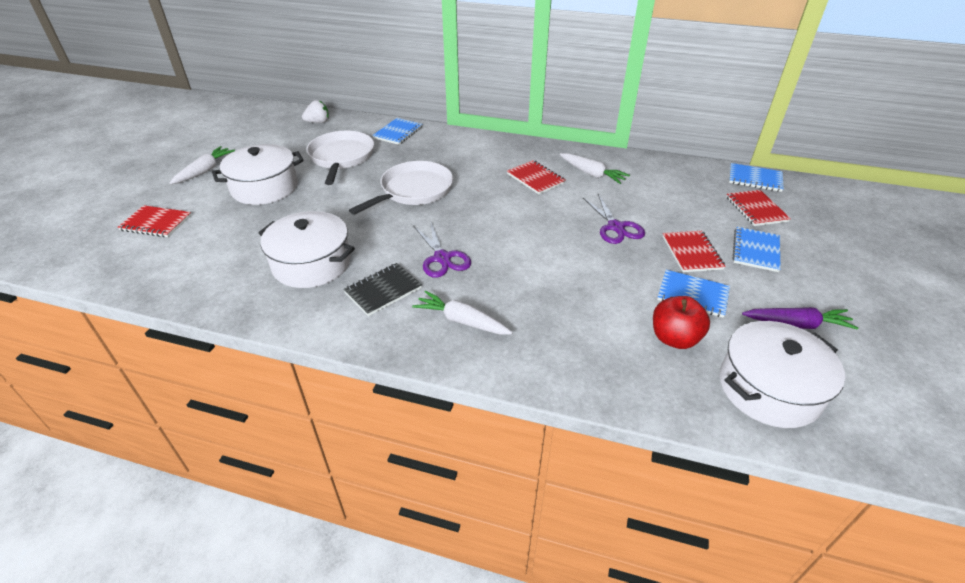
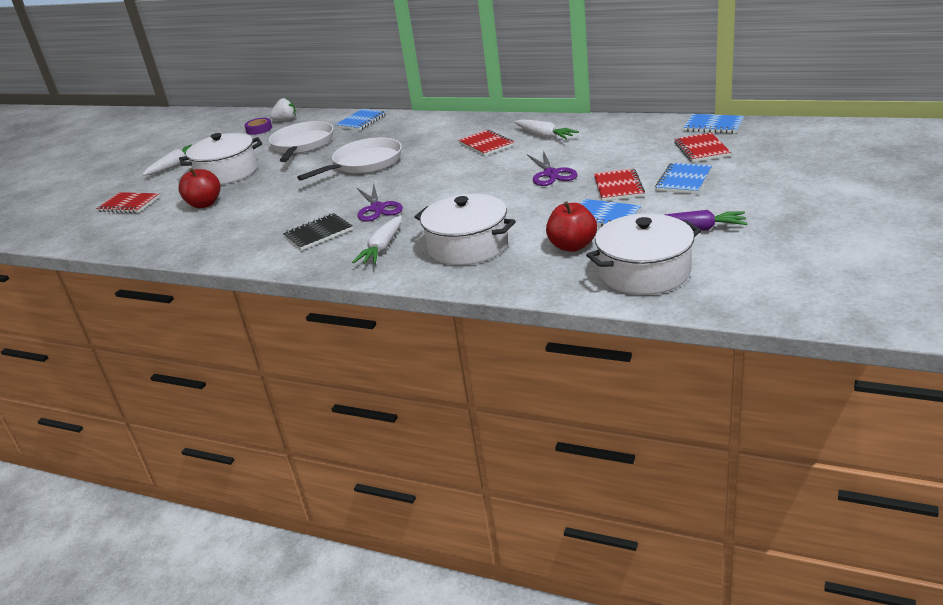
camera: 10 degrees right, 10 degrees down
(245, 231) = (204, 204): none -> red apple
(291, 131) = (259, 129): none -> purple tape
(311, 263) = (259, 221): white pot -> white pot (468, 246)
(462, 321) = (382, 248): white carrot -> white carrot turned 105 degrees counterclockwise

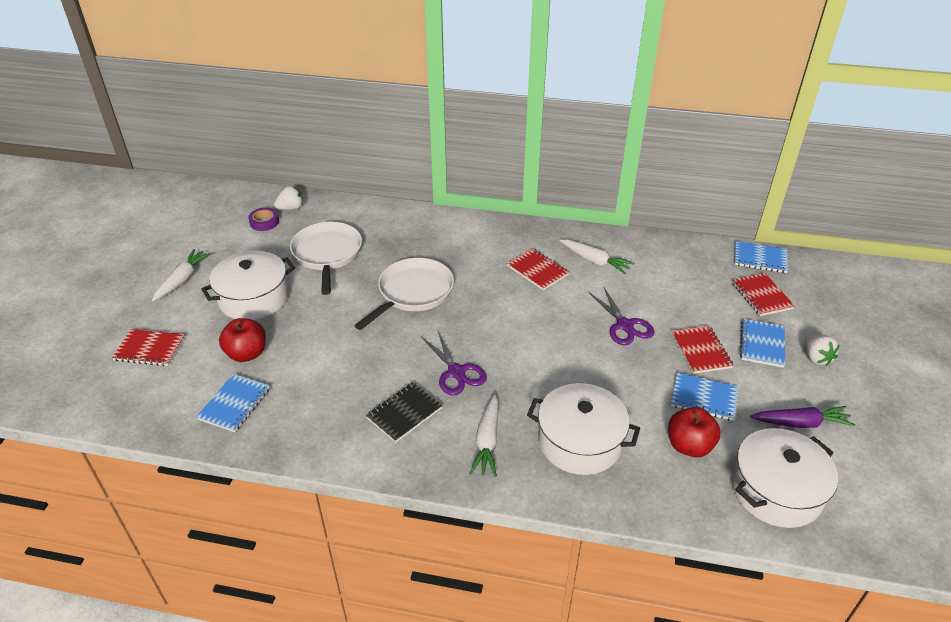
camera: 15 degrees left, 10 degrees up
(361, 121) = (382, 218): blue notebook -> blue notebook (235, 404)
(736, 187) = (816, 358): none -> white strawberry

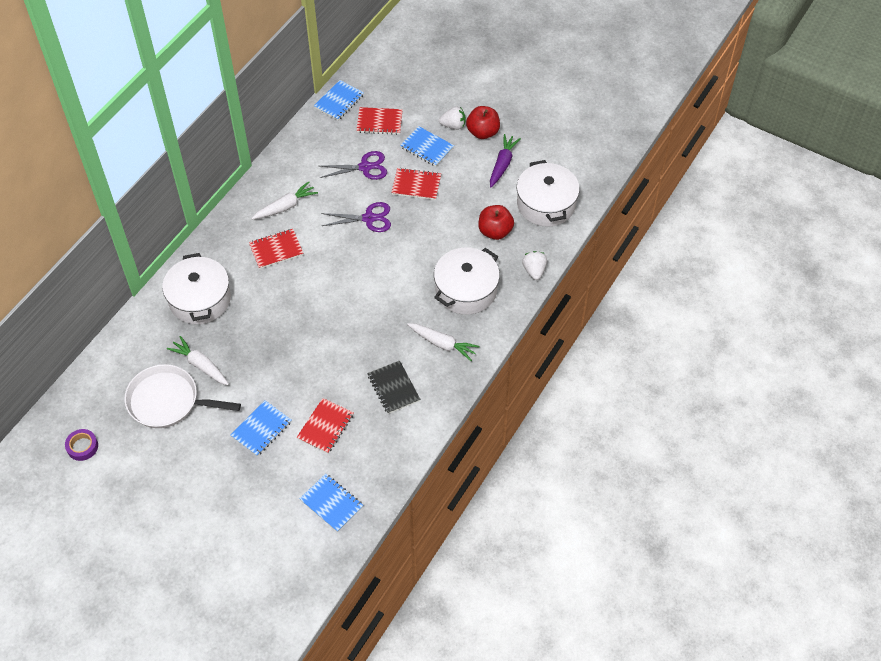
camera: 70 degrees left, 15 degrees up
(150, 349) = (231, 564): red notebook -> red notebook (325, 427)
(182, 280) = (141, 530): white carrot -> white carrot (200, 365)
(247, 354) = (275, 487): red apple -> red apple (483, 132)
(254, 298) = (201, 472): white pot -> white pot (200, 299)
(291, 208) = (71, 419): white strawberry -> white strawberry (534, 270)
(413, 293) = (258, 347): white pan -> none
(456, 372) = (367, 343): purple scissors -> purple scissors (365, 167)
(704, 398) = (459, 204): blue notebook -> blue notebook (261, 429)

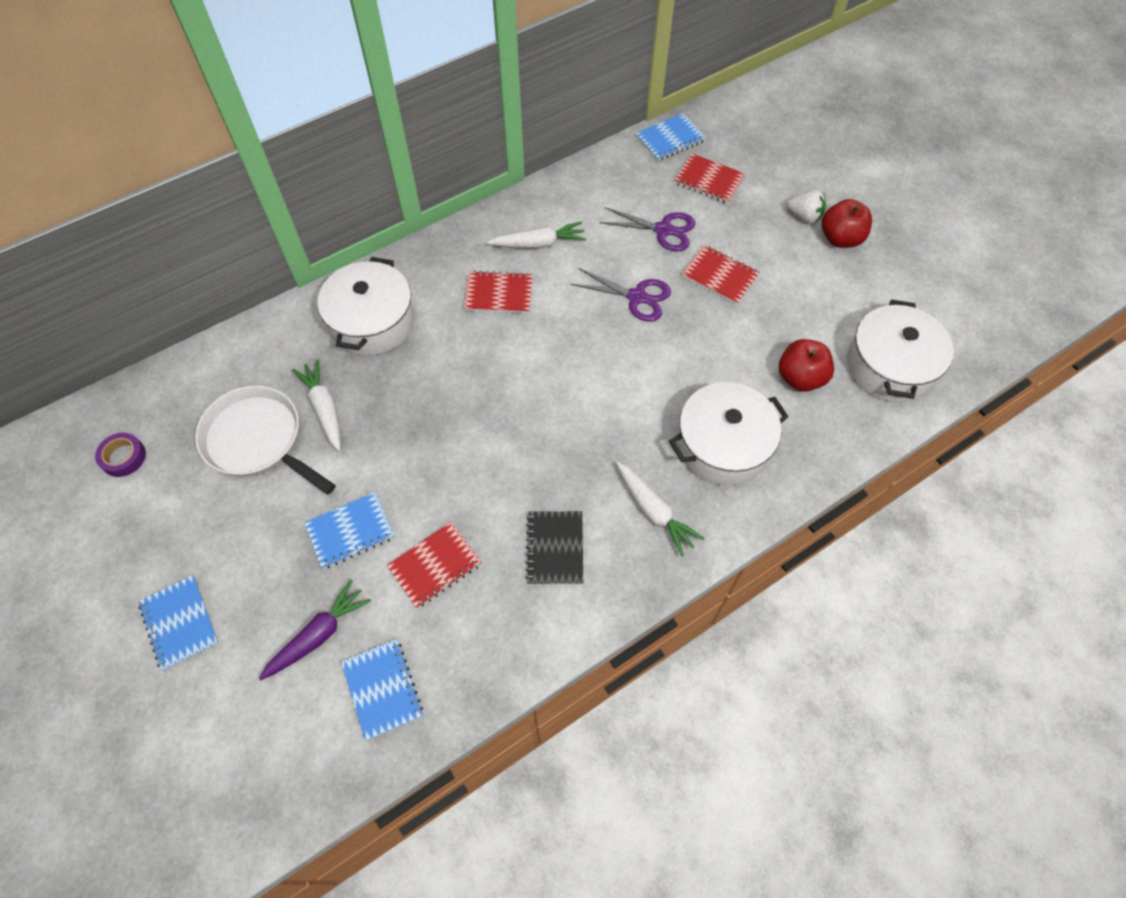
camera: 25 degrees right, 5 degrees up
(427, 148) = (756, 233): blue notebook -> blue notebook (179, 623)
(502, 164) = (850, 290): purple carrot -> purple carrot (318, 635)
(534, 270) = (833, 456): white strawberry -> none

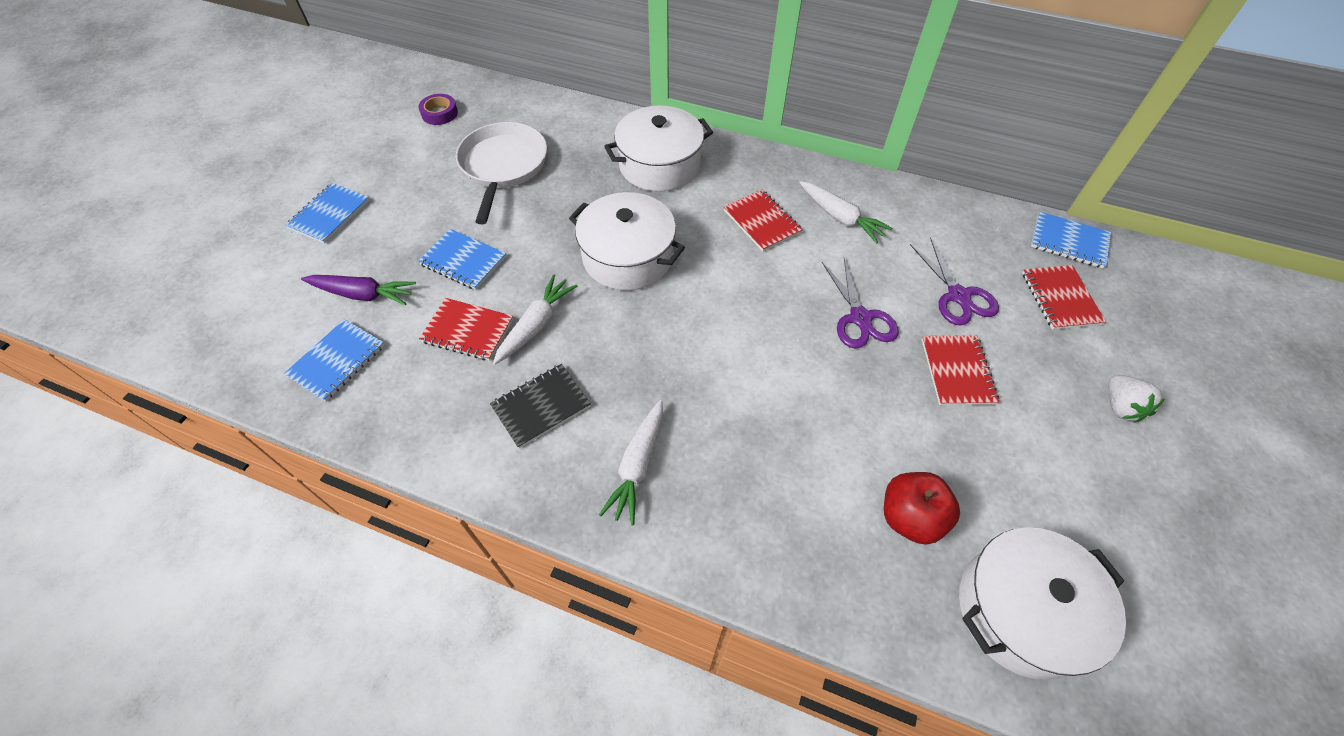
camera: 55 degrees right, 5 degrees down
(324, 409) = (559, 184): white carrot -> white carrot (536, 325)
(723, 445) = (760, 486): white pot -> white pot (628, 257)
(840, 238) = (1135, 459): red apple -> none

